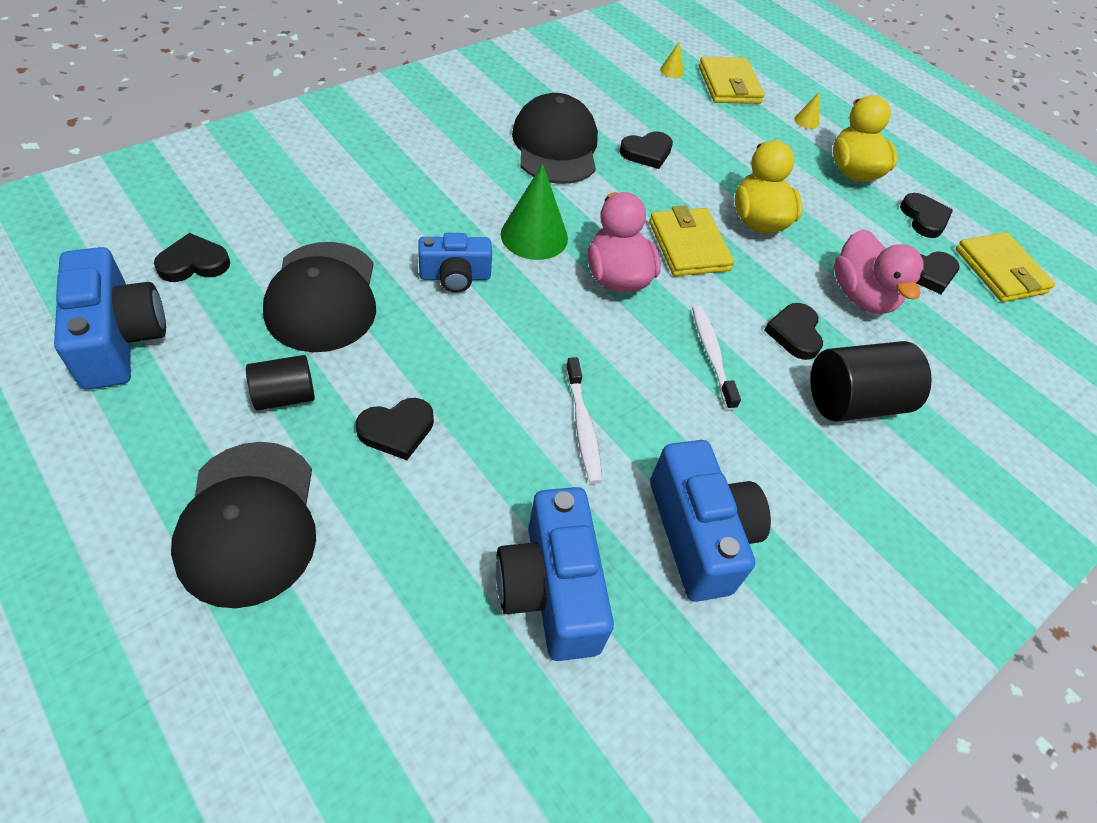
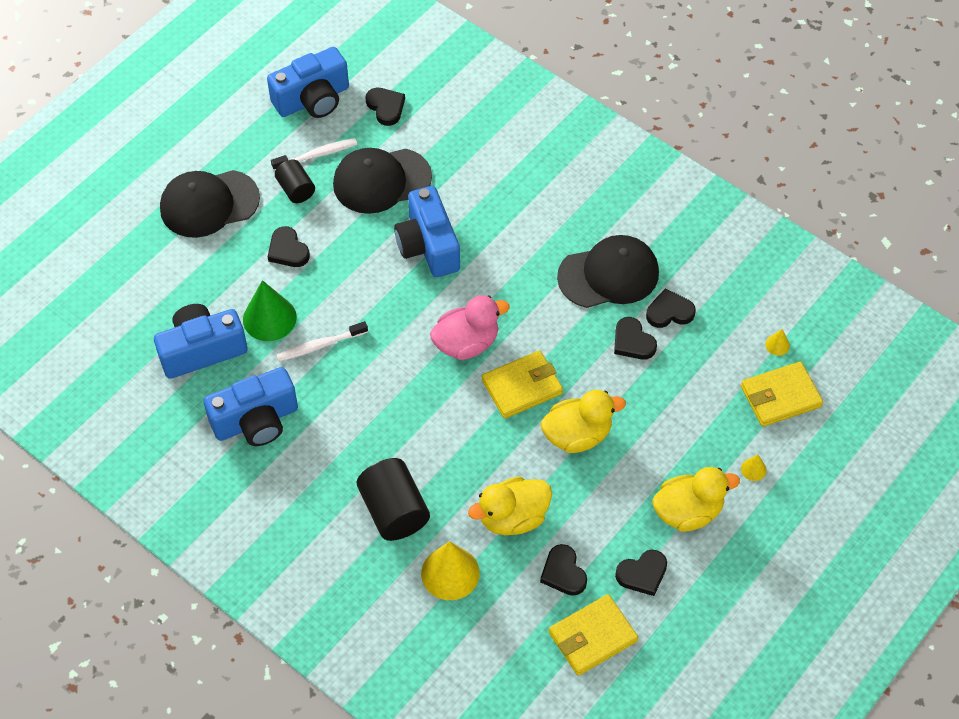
camera: 85 degrees right, 5 degrees up
(455, 276) = (428, 246): blue camera -> blue camera, size x1.60
(534, 236) = (490, 283): green cone -> green cone (269, 318)
(712, 356) = (408, 414): white toothbrush -> white toothbrush (316, 155)
(794, 333) = (450, 468): black heart -> black heart (669, 312)
(861, 296) = (513, 517): pink duck -> yellow duck
(937, 367) = (450, 573): none -> yellow cone

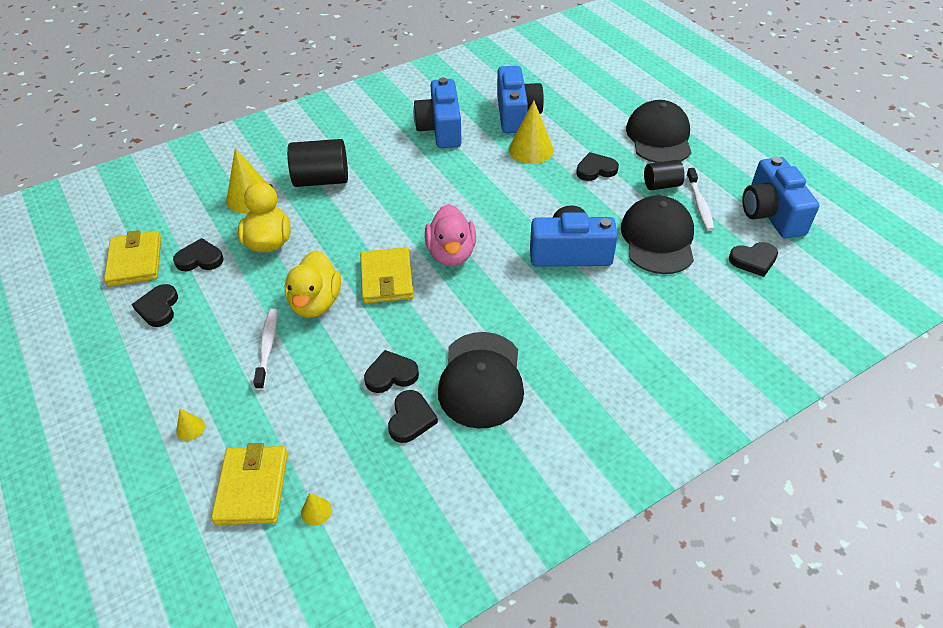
camera: 110 degrees right, 10 degrees down
(269, 318) = (531, 149): green cone -> yellow cone
(320, 345) = (492, 170): white toothbrush -> white toothbrush (267, 348)
(688, 512) = (188, 359): yellow duck -> none

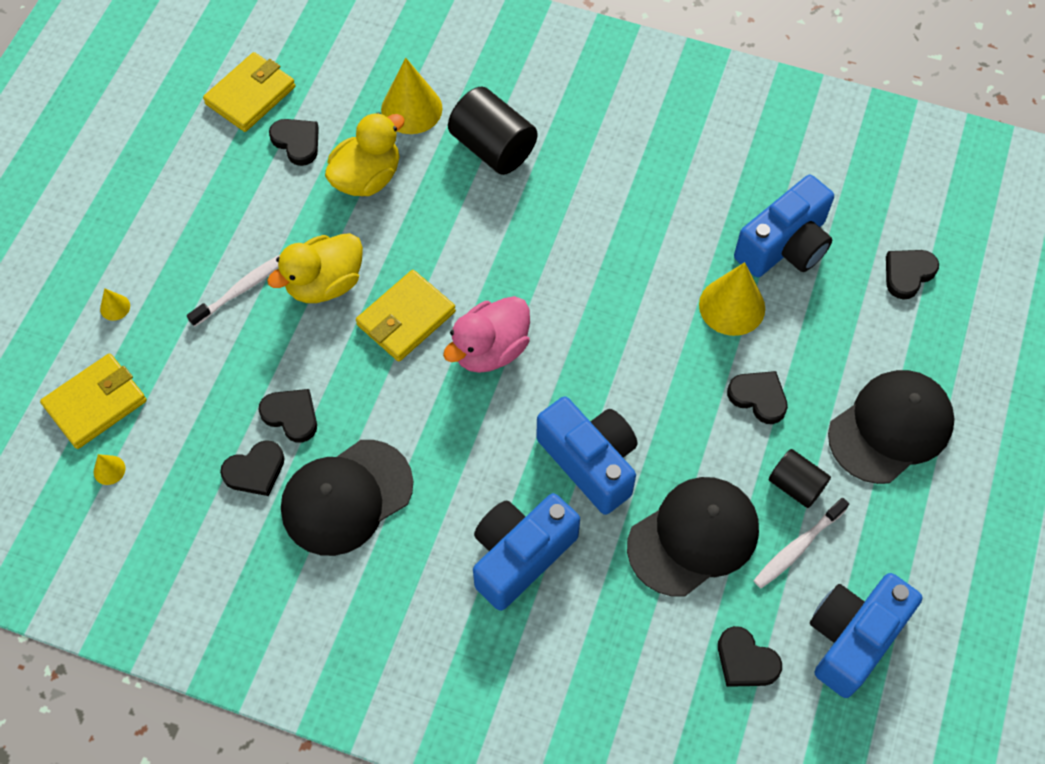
camera: 50 degrees right, 15 degrees up
(158, 308) = (215, 165): black heart -> black heart (908, 274)
(441, 129) = (681, 190): blue camera -> blue camera (520, 556)

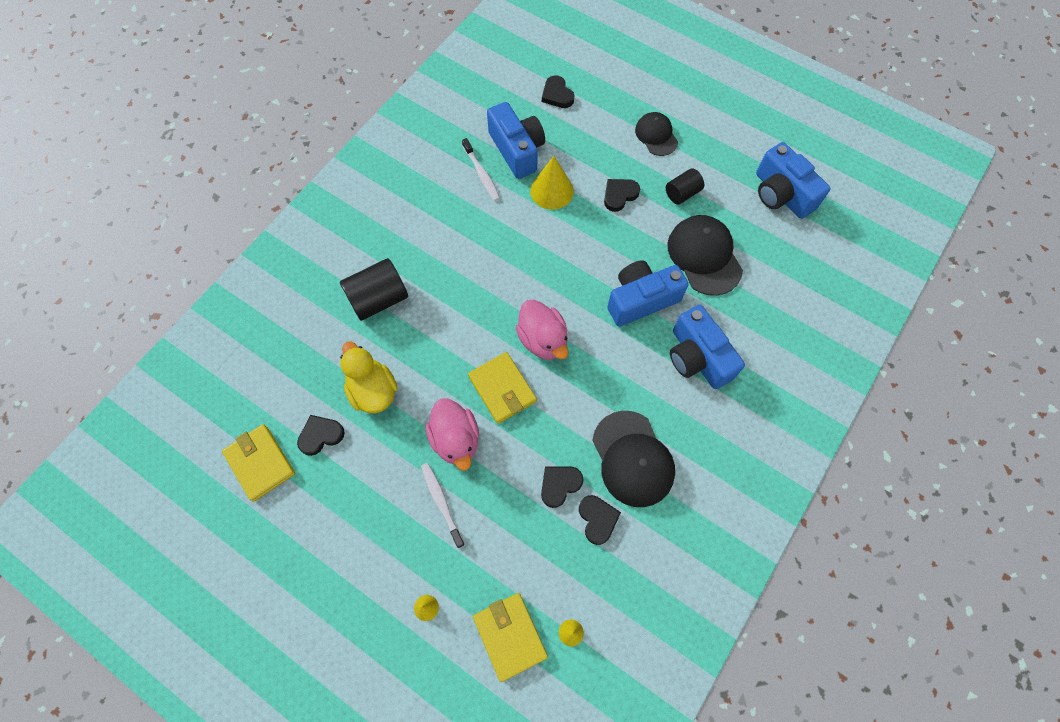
camera: 75 degrees left, 5 degrees up
(325, 283) = (455, 439): yellow duck -> pink duck
(411, 109) = (322, 346): yellow cone -> none
(745, 661) = (786, 251): black heart -> none
(798, 547) = (721, 204): white toothbrush -> white toothbrush (481, 173)
(890, 428) = (656, 135): black cap -> black cap, size x0.61

